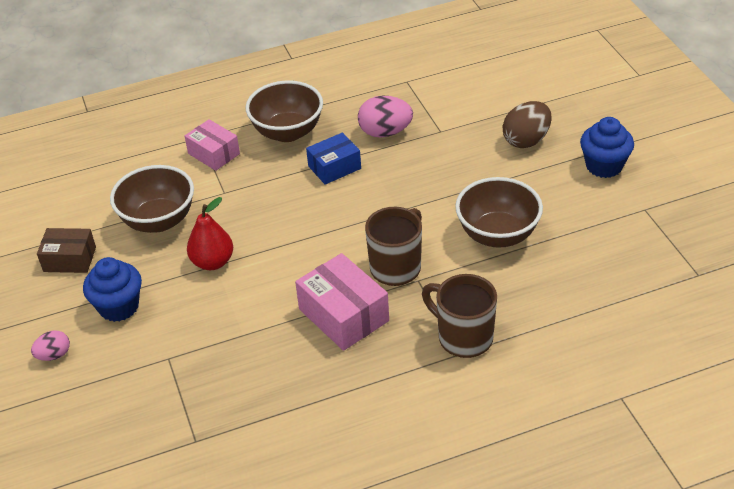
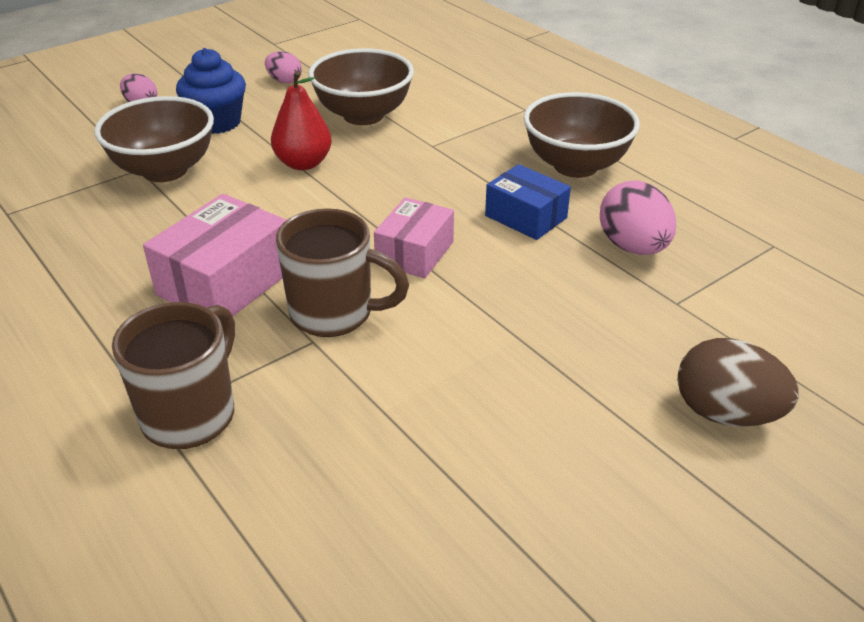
camera: 70 degrees right, 5 degrees down
(69, 259) = (284, 81): brown box -> pink egg
(214, 154) = (499, 124): pink box -> pink box (414, 253)
(497, 235) = (448, 416): brown bowl -> brown bowl (165, 170)
(604, 166) = (727, 551): blue cupcake -> none

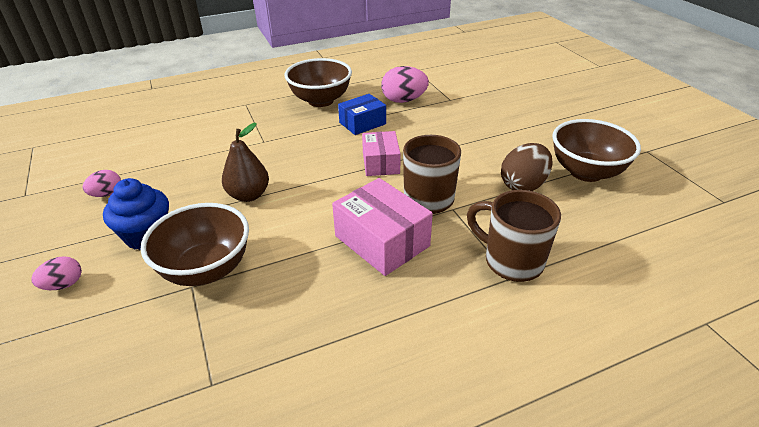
camera: 75 degrees left, 0 degrees up
(303, 163) = (249, 195): red pear -> brown pear
(363, 115) = (200, 162): brown bowl -> brown bowl (586, 172)
(414, 253) = (381, 163): pink box -> pink box turned 45 degrees clockwise
(725, 413) = (524, 105): brown egg -> brown egg (523, 185)

